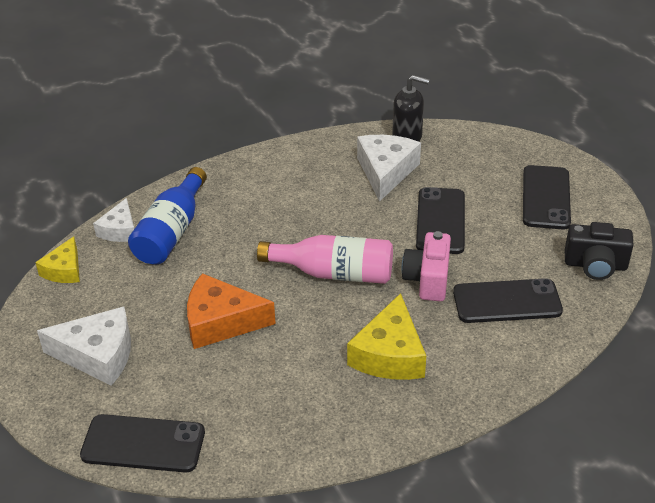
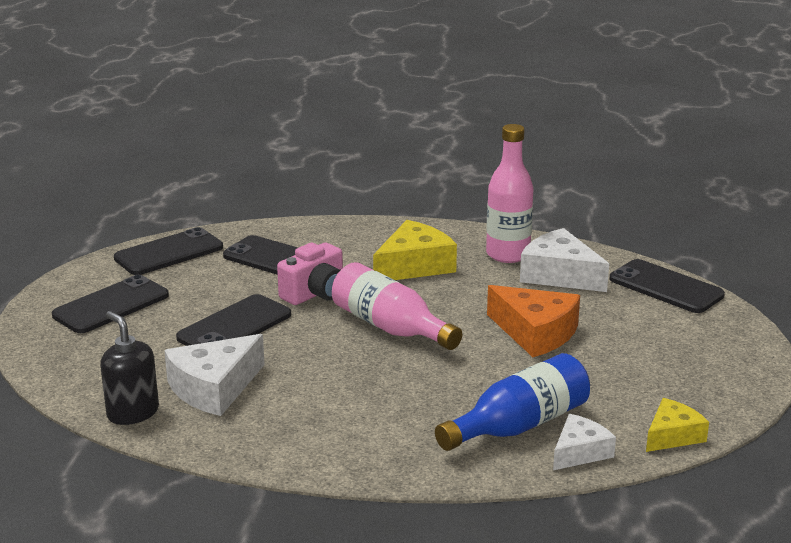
camera: 145 degrees left, 15 degrees down
(98, 355) = (673, 351): white cheese -> white cheese (559, 275)
(324, 417) = (508, 254): none -> pink bottle
(595, 265) = (169, 253): black camera -> black phone

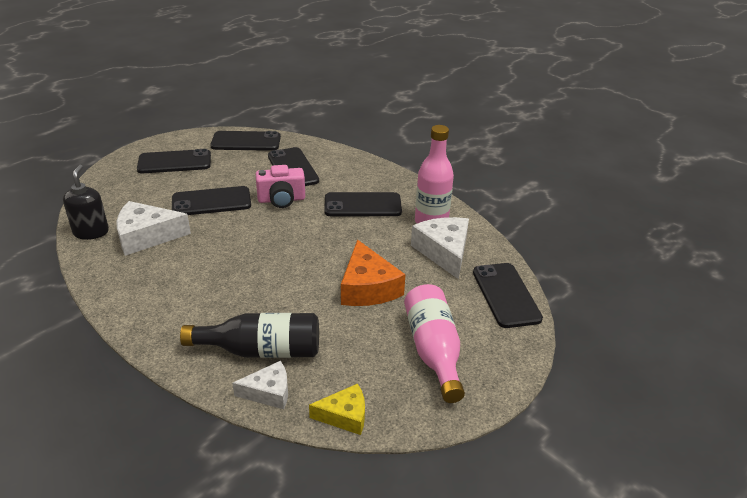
camera: 35 degrees right, 10 degrees up
(390, 327) = (289, 241): pink bottle -> pink bottle (433, 351)
(414, 266) = (362, 205): yellow cheese -> black phone
(519, 425) = (261, 350): blue bottle -> black bottle

